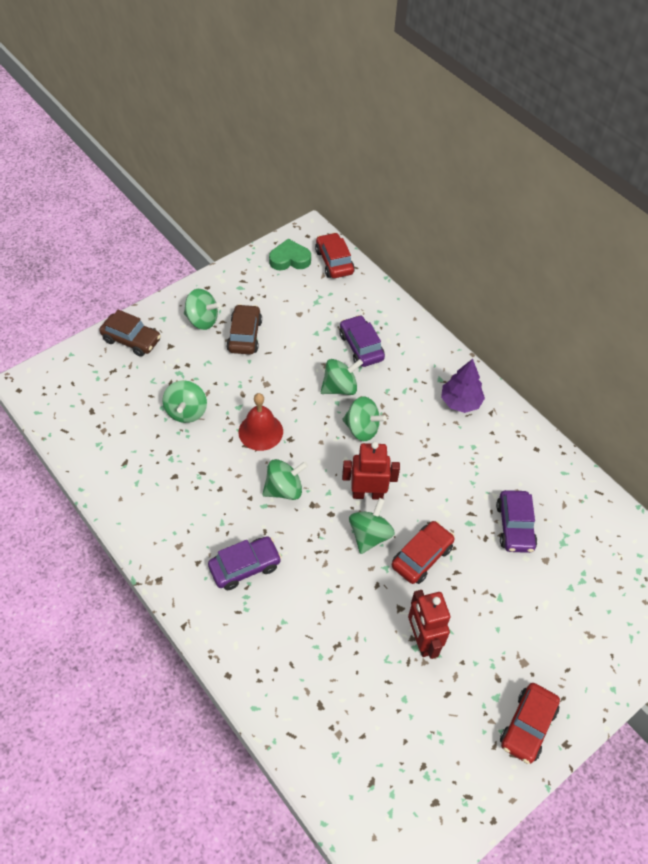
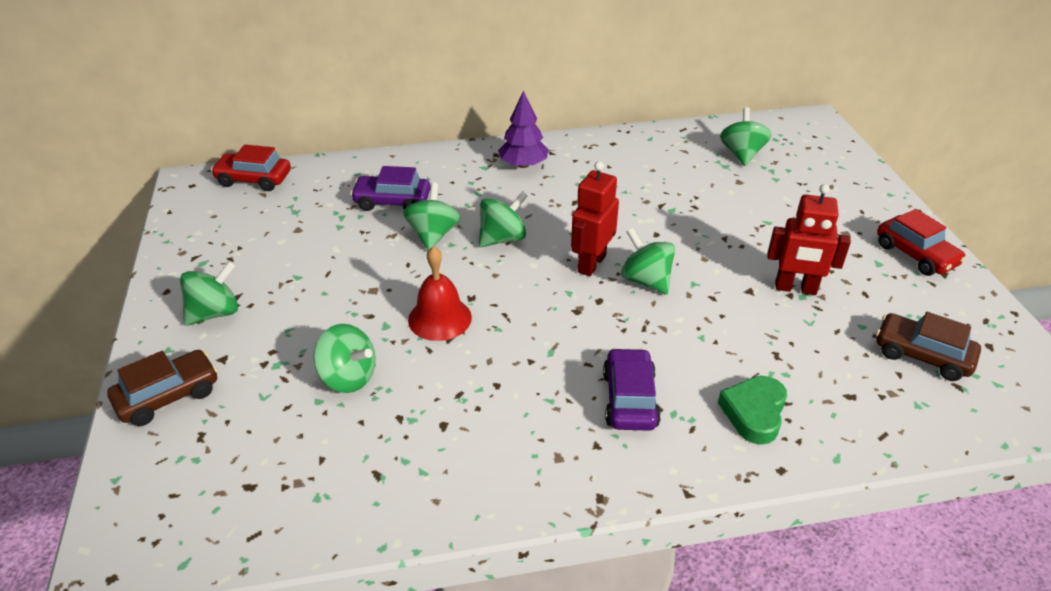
camera: 60 degrees left, 15 degrees down
(244, 335) = (281, 283): brown car -> brown car (922, 355)
(284, 489) = (539, 326): green spinning top -> green spinning top (742, 154)
(290, 259) = (209, 209): green heart -> green heart (754, 413)
(422, 557) = (694, 254): red car -> none
(514, 526) = (692, 185): purple car -> none

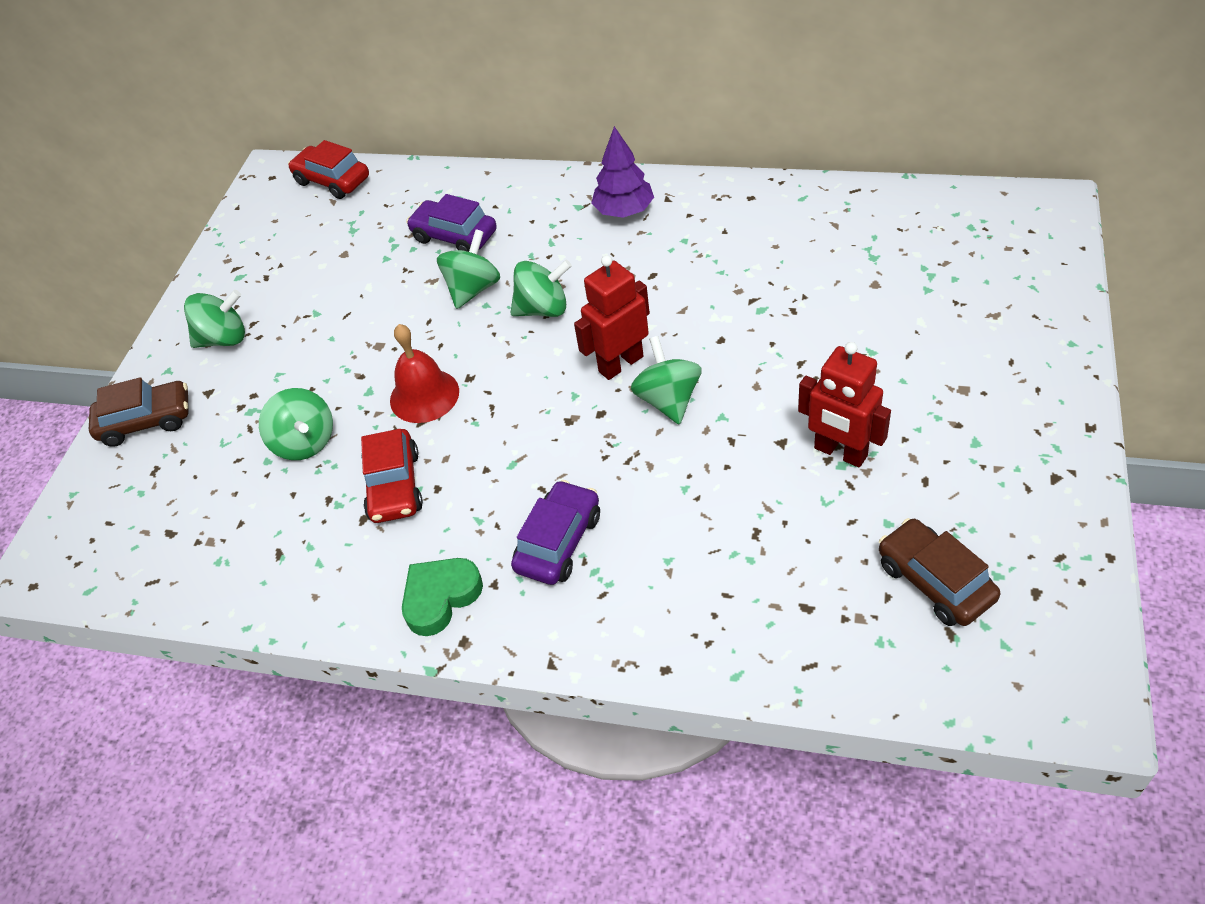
camera: 30 degrees right, 10 degrees up
(742, 154) = (907, 243): green spinning top -> none
(754, 413) = (681, 596): green heart -> green heart (440, 597)
(915, 255) = (1036, 442): red car -> red car (394, 486)

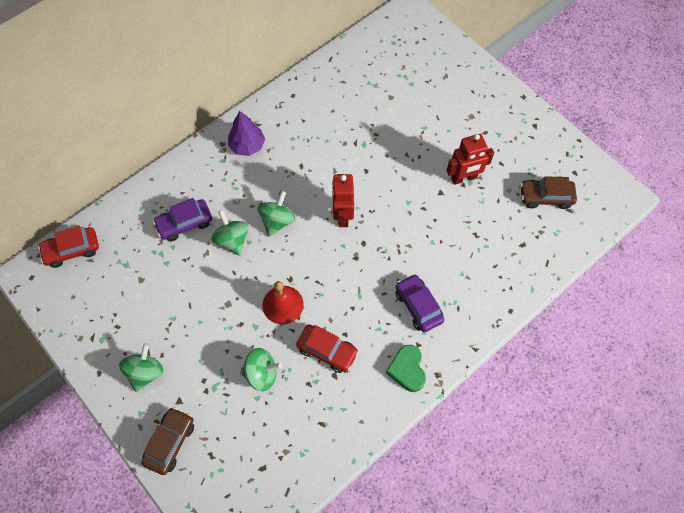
camera: 60 degrees left, 15 degrees up
(668, 400) = (380, 213): green spinning top -> none

